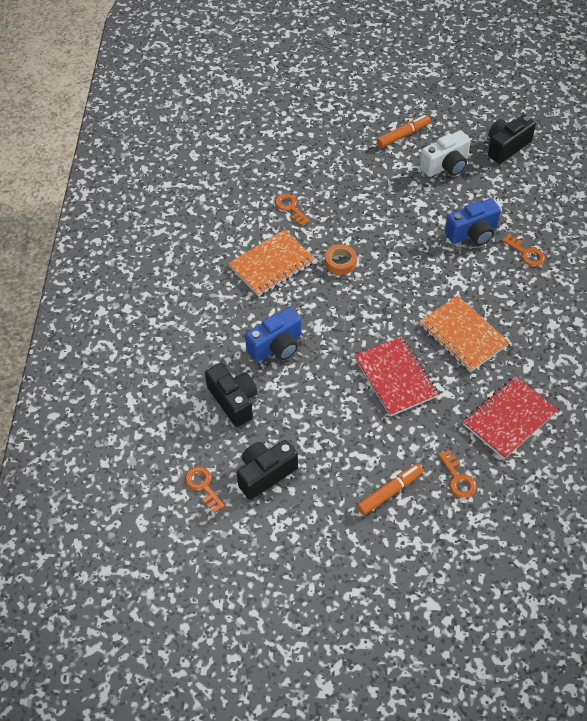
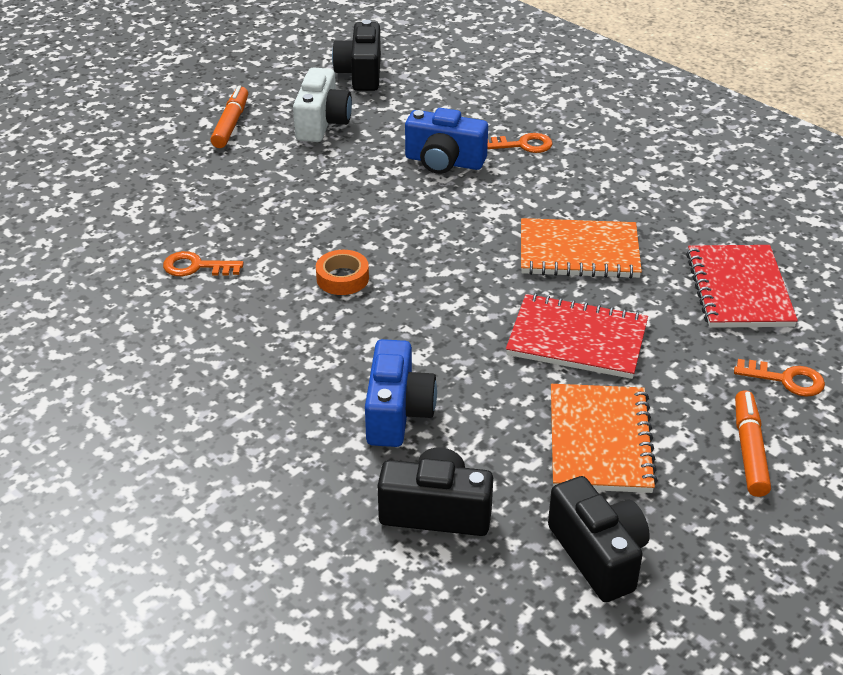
camera: 50 degrees left, 15 degrees down
(203, 486) = (548, 640): orange key -> none
(265, 474) = (598, 555): black camera -> black camera turned 150 degrees clockwise
(272, 264) = (260, 336): orange notebook -> orange notebook (600, 441)
(472, 233) = (444, 161): blue camera -> blue camera turned 90 degrees clockwise

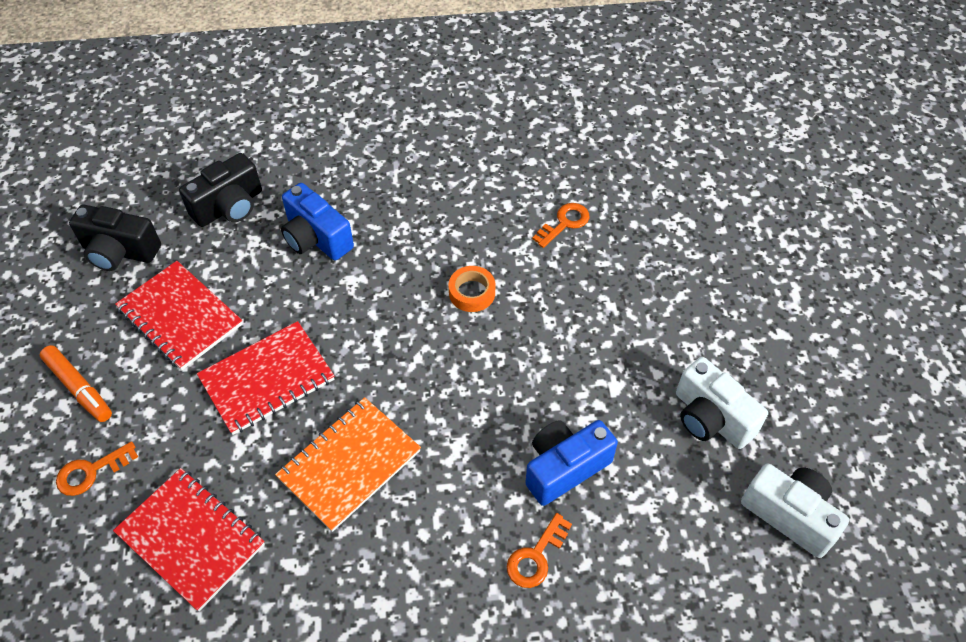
camera: 130 degrees right, 15 degrees up
(231, 124) = (762, 350): orange marker -> none
(361, 73) = (790, 515): black camera -> white camera
(600, 441) = (180, 317): orange notebook -> red notebook

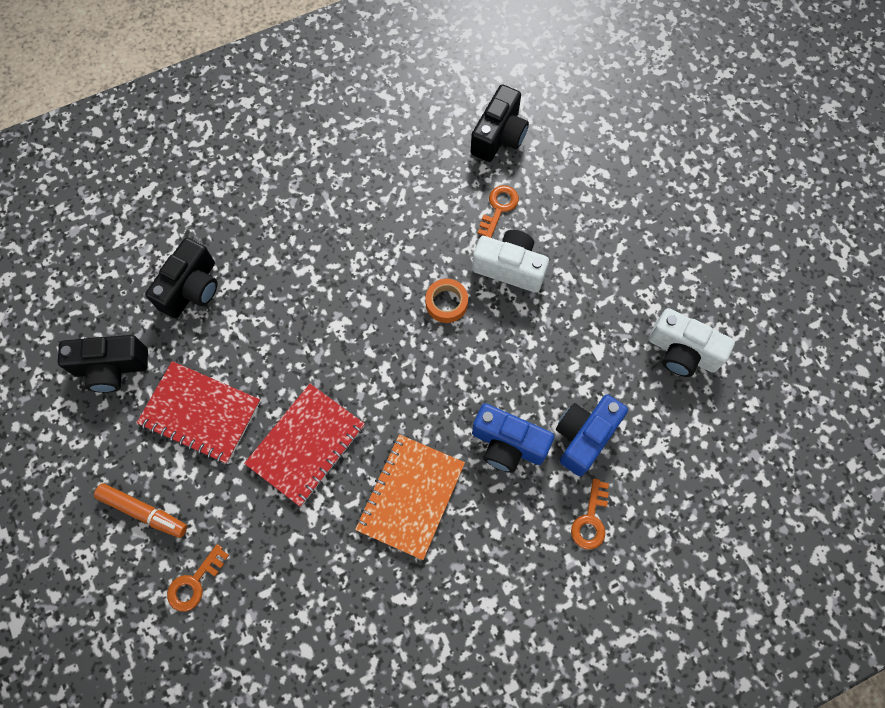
camera: 20 degrees left, 15 degrees up
(191, 539) = (309, 608): red notebook -> none
(316, 238) = (287, 294): blue camera -> blue camera (508, 444)
(592, 161) = (499, 136): none -> black camera
(790, 515) = (768, 414): white camera -> white camera (510, 268)

